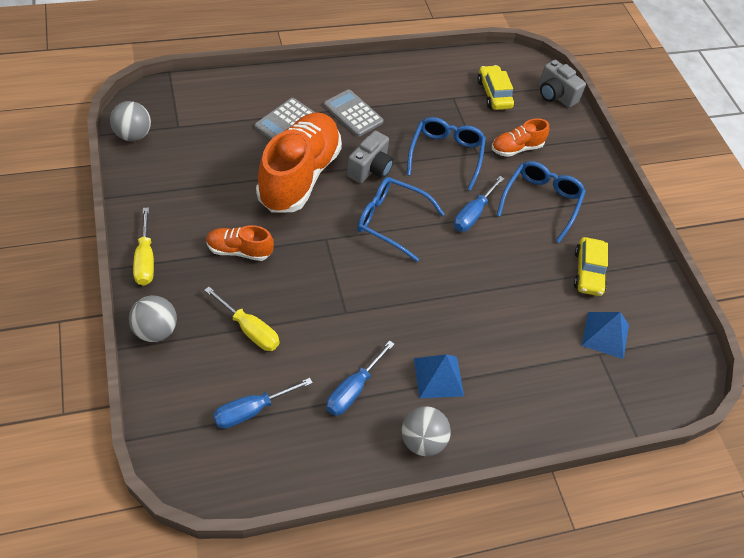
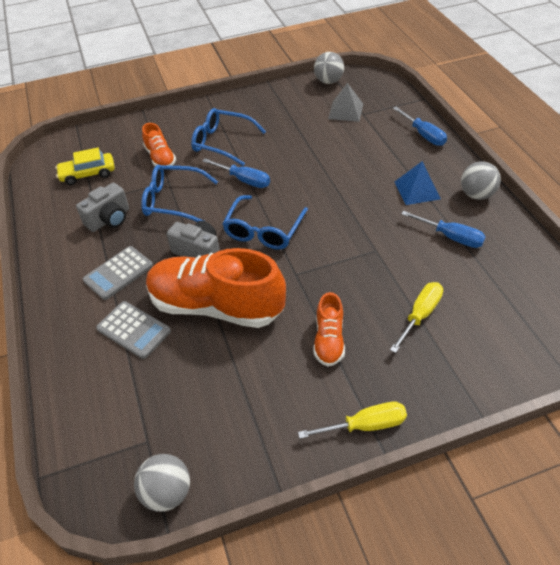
camera: 85 degrees left, 5 degrees down
(155, 330) = (451, 393): grey ball -> grey ball (328, 81)
(252, 410) = (501, 299): blue screwdriver -> blue screwdriver (423, 135)
(555, 95) = (90, 137): grey camera -> grey camera (109, 219)
(588, 272) = (290, 118): yellow car -> none
(605, 335) = (345, 111): blue pyramid -> grey pyramid

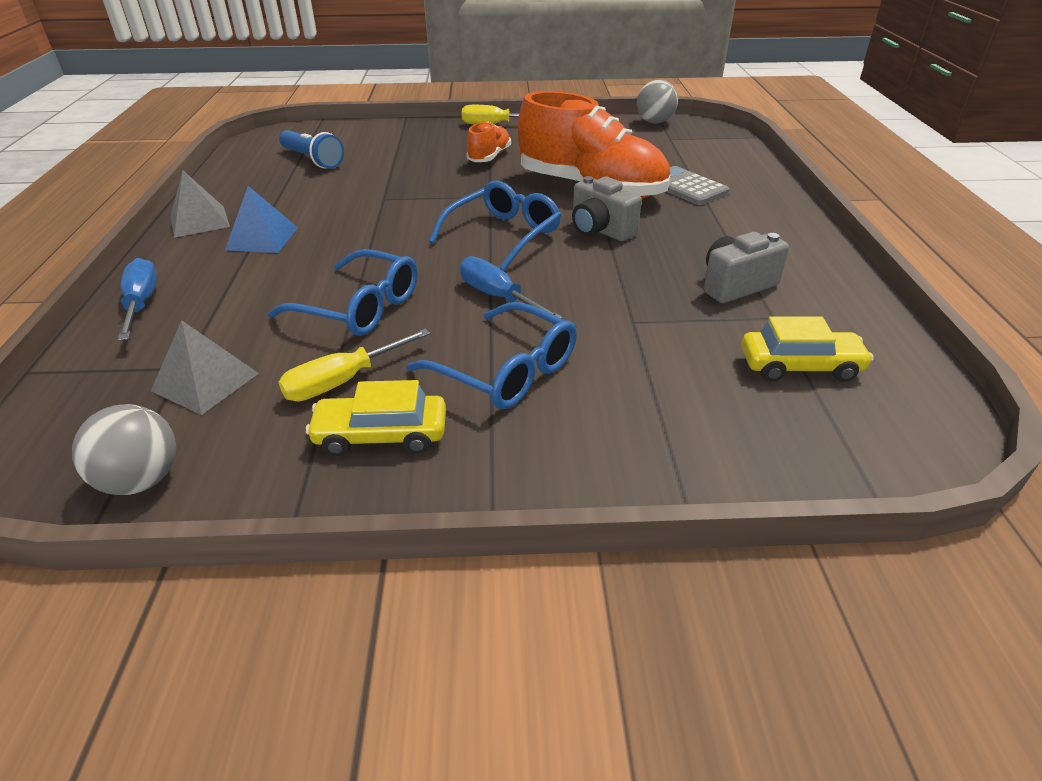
camera: 165 degrees left, 10 degrees down
(118, 273) = (710, 228): grey calculator -> none
(160, 158) = (645, 367): orange shoe -> none
(173, 201) = (627, 290): blue glasses -> blue glasses (360, 307)
(259, 109) = (381, 435): none -> yellow car
(420, 315) = (392, 157): yellow screwdriver -> yellow screwdriver (343, 381)
(450, 237) = (289, 195): blue screwdriver -> none
(476, 195) = (199, 221): grey ball -> grey pyramid
(487, 291) = (312, 160): none -> blue flashlight

